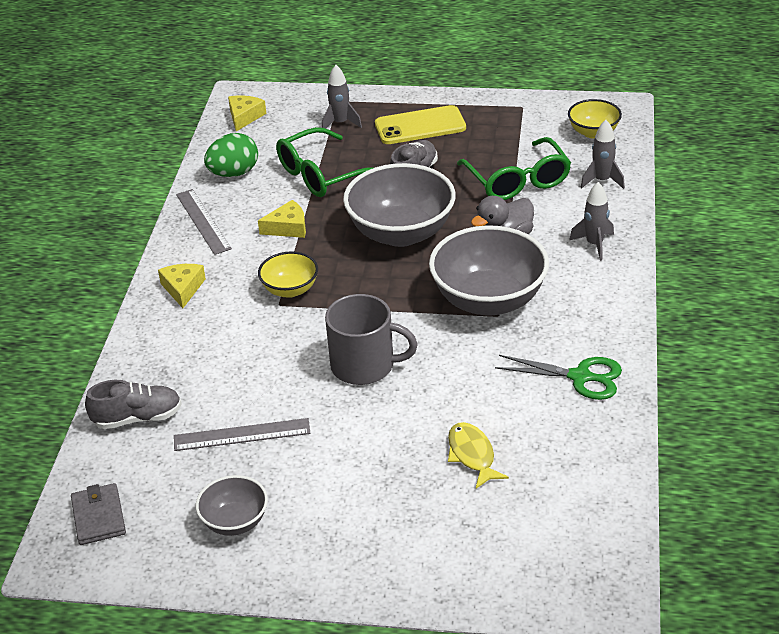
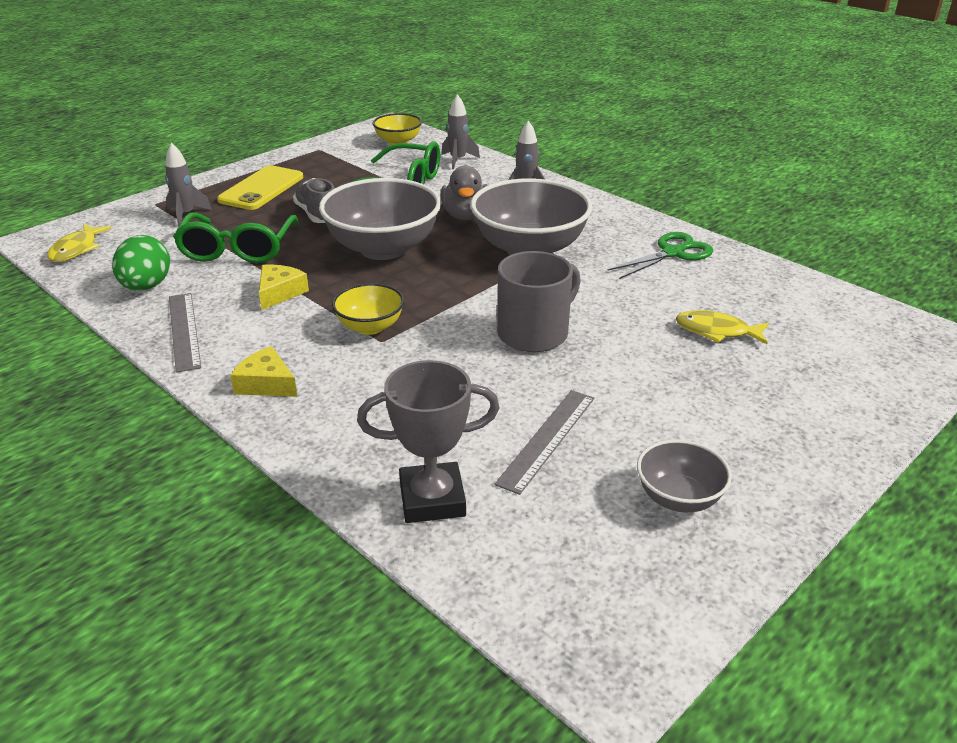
camera: 55 degrees left, 5 degrees down
(98, 517) = (569, 602): grey wallet -> none
(137, 418) = (432, 499): grey shoe -> grey trophy
(203, 221) = (184, 331): grey ruler -> grey ruler turned 60 degrees clockwise
(244, 117) = (76, 249): yellow cheese -> yellow fish

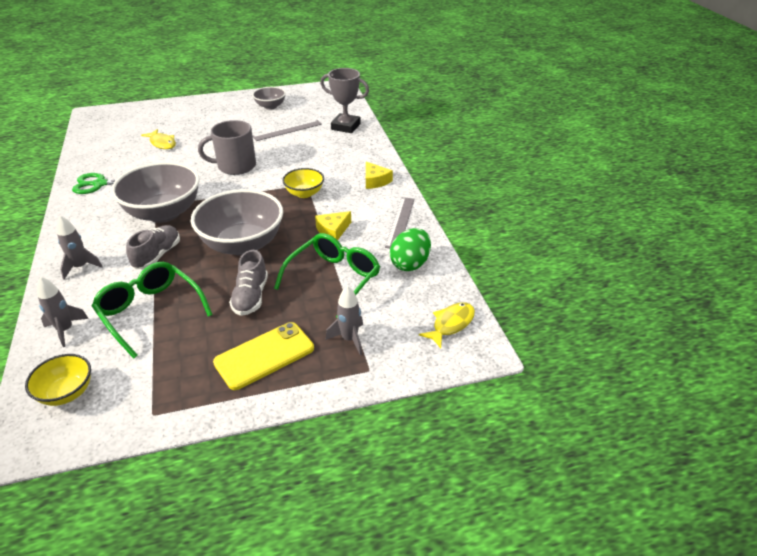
camera: 150 degrees left, 5 degrees up
(465, 216) = (157, 255): grey duck -> grey shoe

